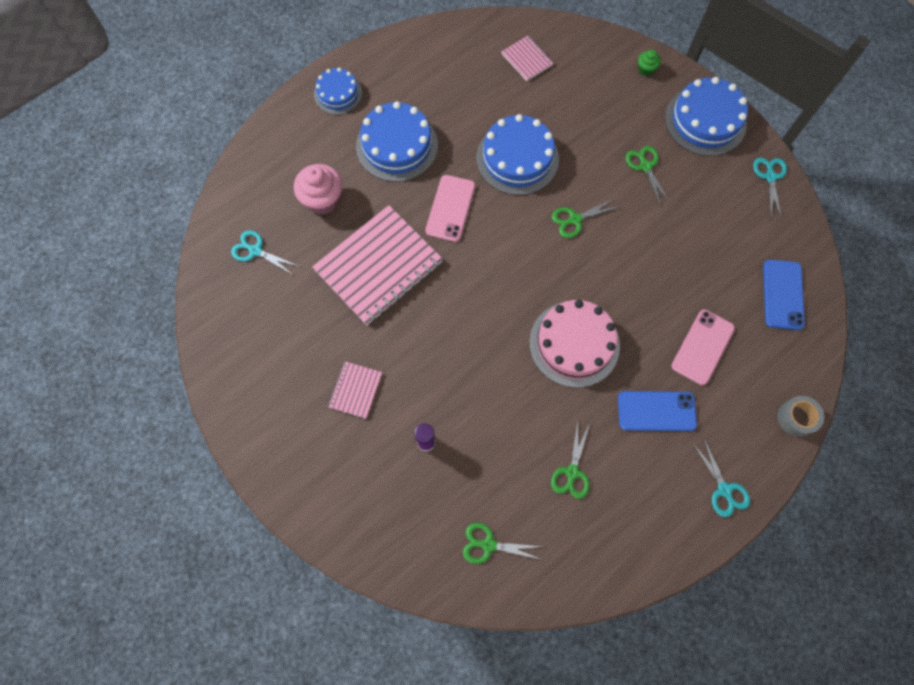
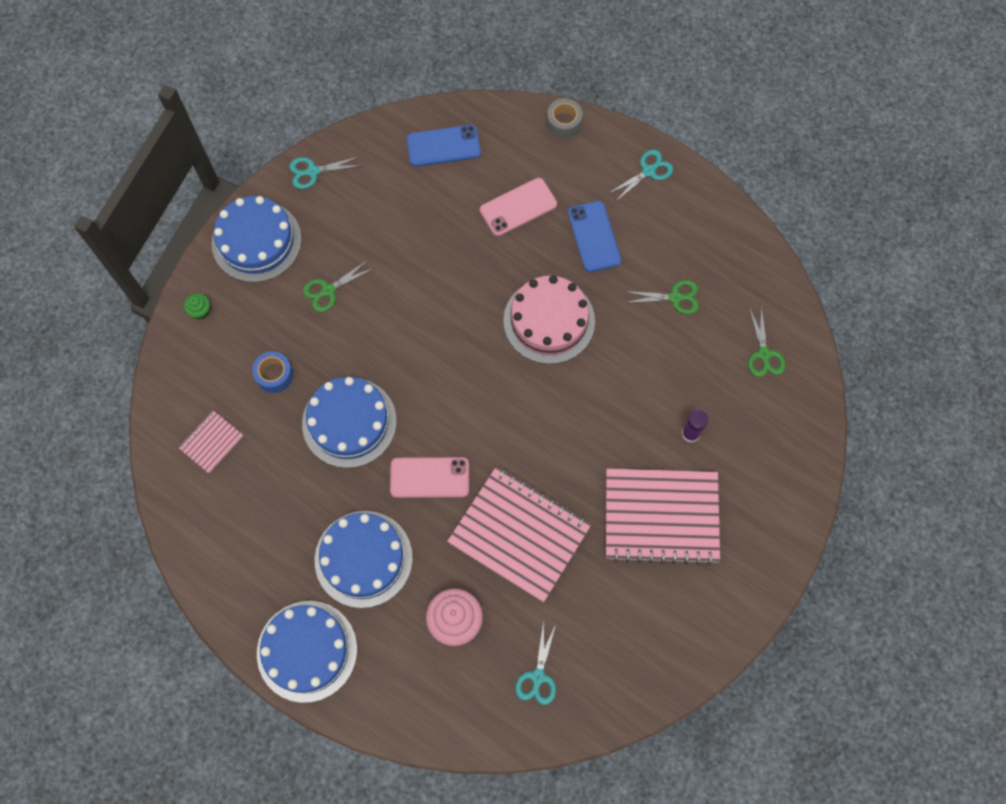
camera: 105 degrees left, 0 degrees up
(338, 94) = (307, 651): blue cake -> blue cake, size x1.65
(355, 390) = (661, 517): pink notebook -> pink notebook, size x2.17
(574, 112) = (274, 375): none -> blue tape
(575, 219) = (410, 347): green scissors -> none
(702, 347) = (518, 207): pink phone -> pink phone turned 45 degrees counterclockwise

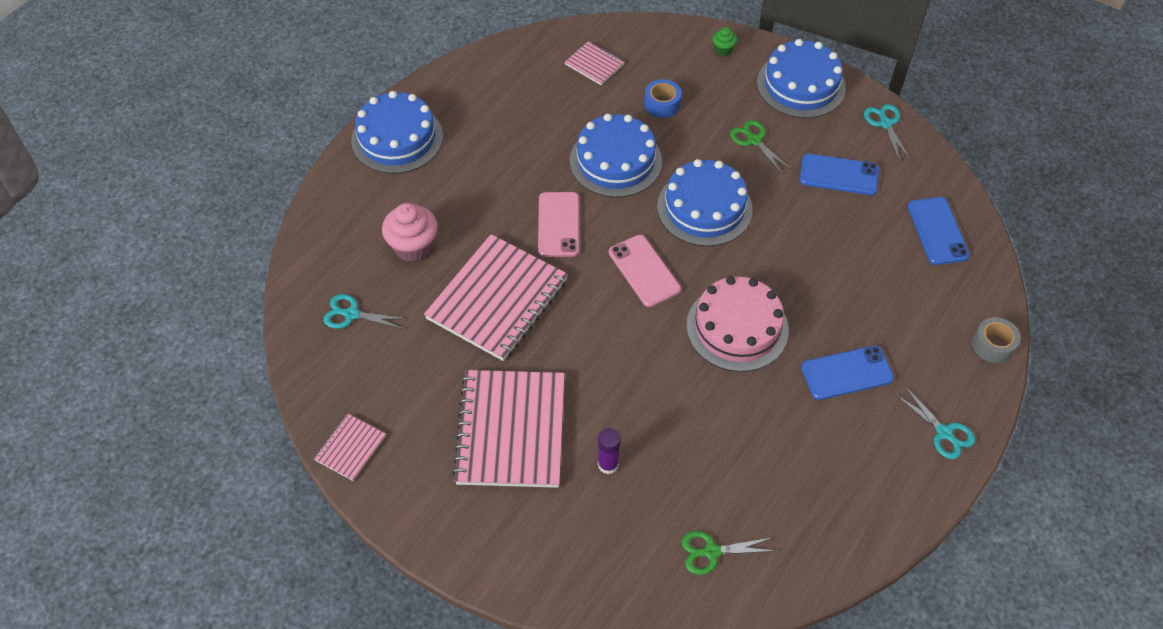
camera: 90 degrees right, 15 degrees down
(363, 559) = (479, 175): blue cake -> blue cake (704, 208)
(375, 219) = (839, 175): none -> blue phone
(518, 207) = (873, 299): pink phone -> pink phone (644, 271)
(675, 297) = (778, 455): green scissors -> none
(685, 662) = (350, 448): none -> pink notebook

